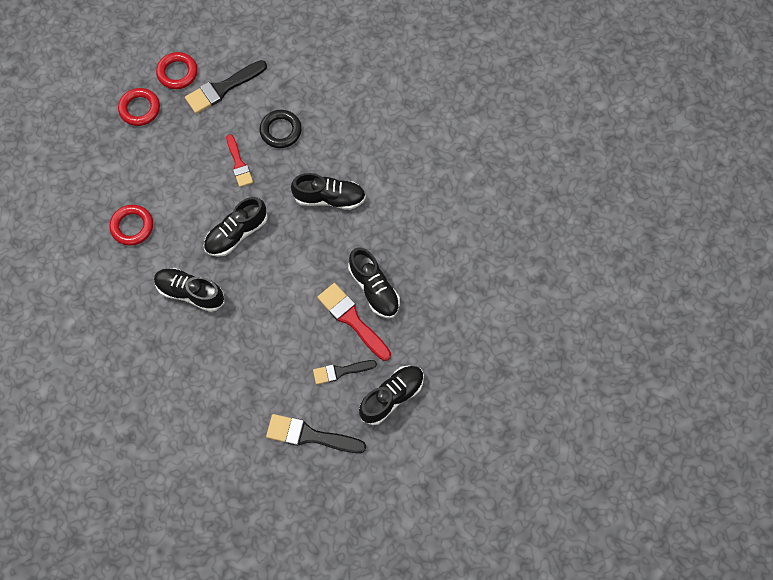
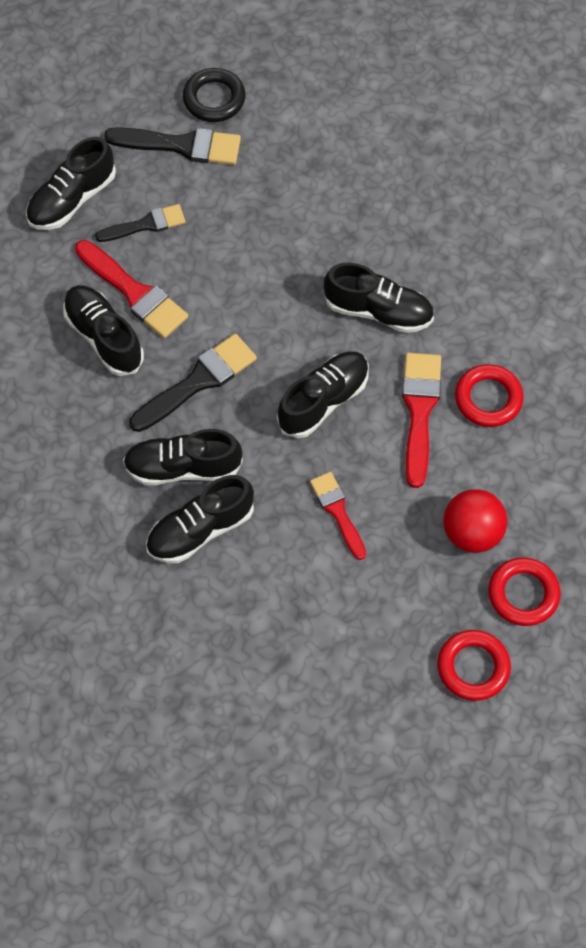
camera: 175 degrees right, 5 degrees down
(161, 145) = (472, 533): none -> red ball
(177, 222) = (419, 411): none -> red brush
(223, 88) = (387, 644): black brush -> black brush (198, 381)
(281, 131) = (276, 574): black ring -> black ring (214, 99)
(322, 160) = (200, 529): none -> black shoe

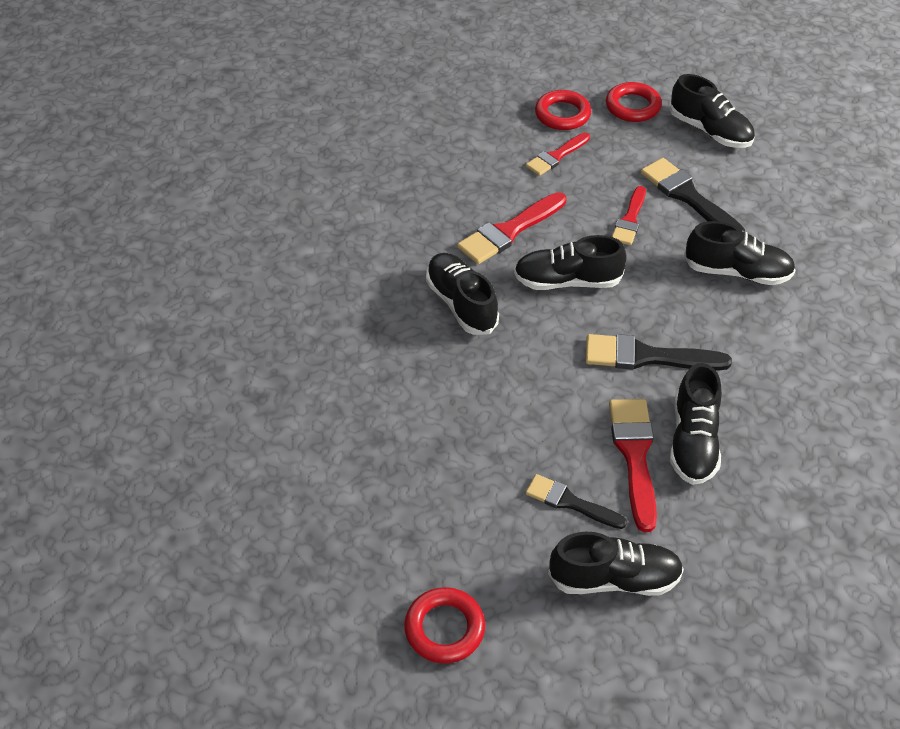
camera: 135 degrees left, 15 degrees down
(181, 145) = (466, 546): black brush -> black brush (688, 197)
(183, 467) = (714, 313): black shoe -> black shoe (709, 131)
(214, 99) = (390, 565): black ring -> none
(472, 533) = (556, 156): red ball -> red brush
(488, 398) = (456, 207): red ring -> red ring (444, 628)

